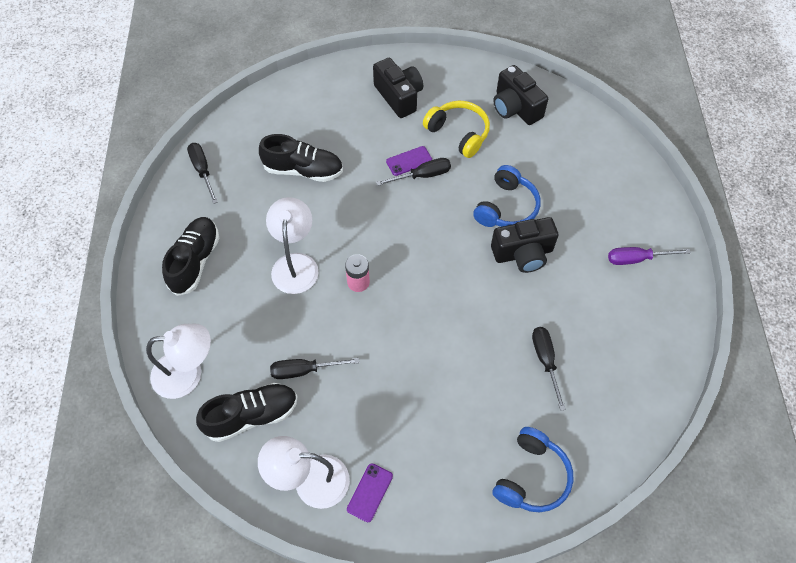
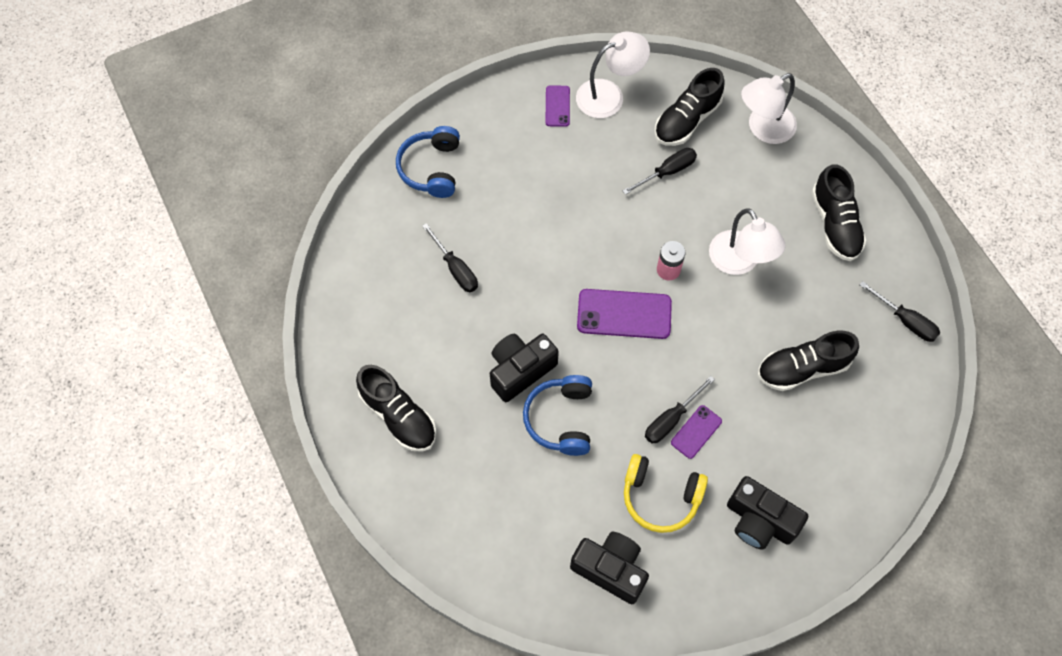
camera: 155 degrees right, 5 degrees up
(416, 262) = (624, 314): none -> purple phone
(637, 259) = (398, 416): purple screwdriver -> black shoe

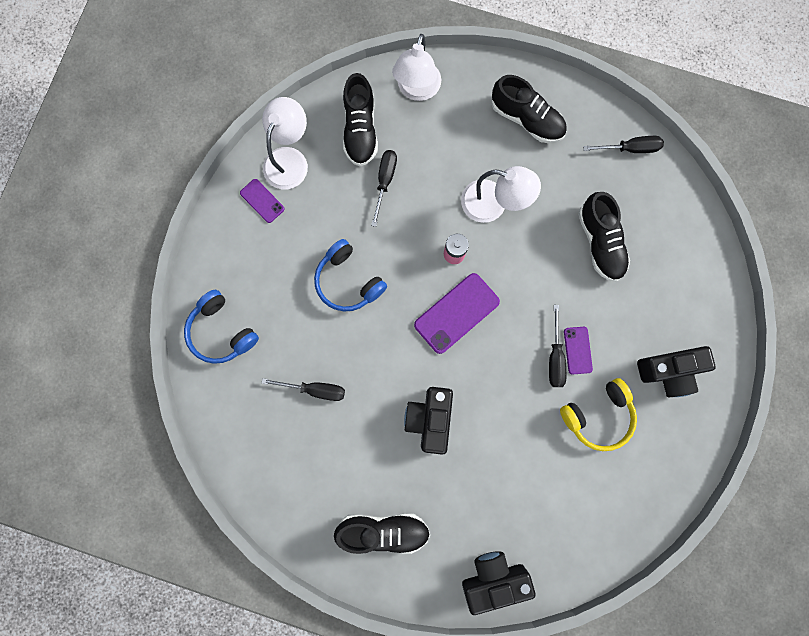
camera: 45 degrees left, 15 degrees up
(561, 419) = (488, 426): blue headphones -> blue headphones (348, 281)
(610, 569) = (614, 493): black camera -> black camera (493, 577)
(802, 368) = (599, 242): black shoe -> black shoe turned 45 degrees counterclockwise

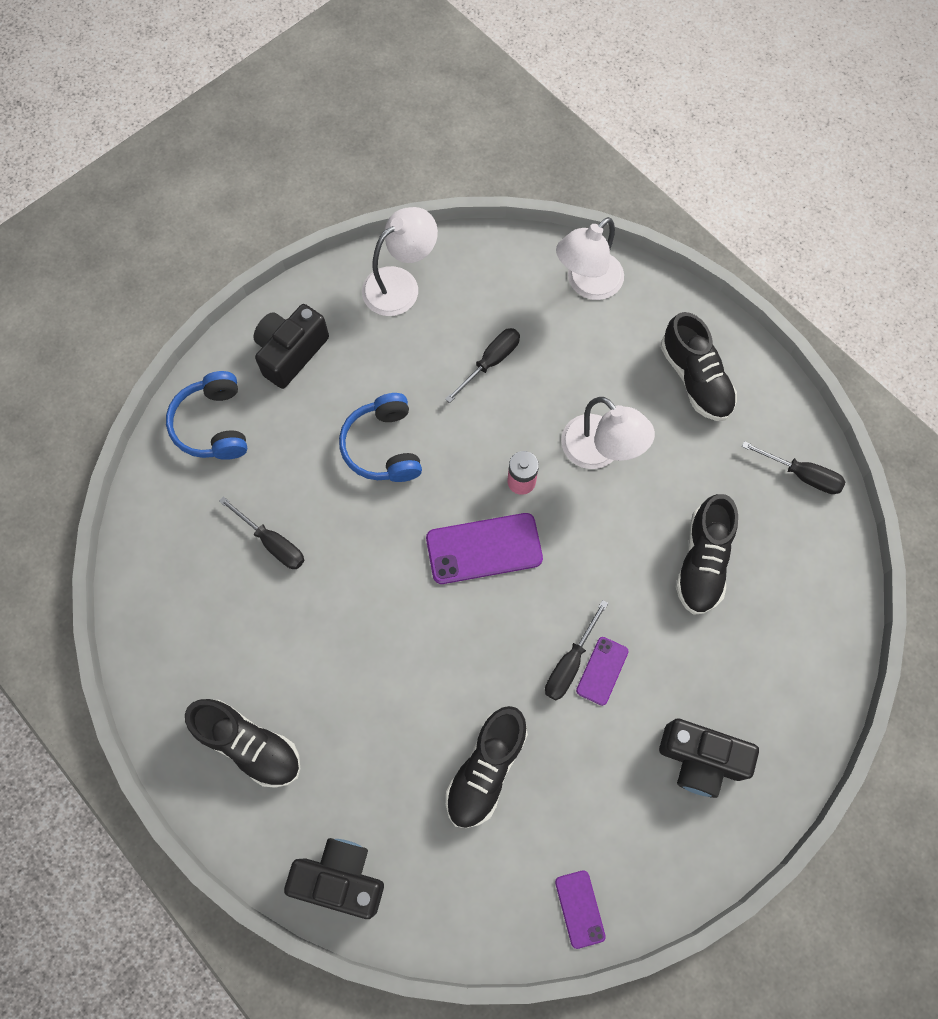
camera: 30 degrees right, 10 degrees down
(262, 201) = (343, 312): purple phone -> purple phone (580, 909)
(360, 130) = (497, 294): black shoe -> black shoe (486, 769)
(430, 419) = (380, 649): black camera -> black camera (291, 353)
(598, 416) = (581, 762): yellow headphones -> none

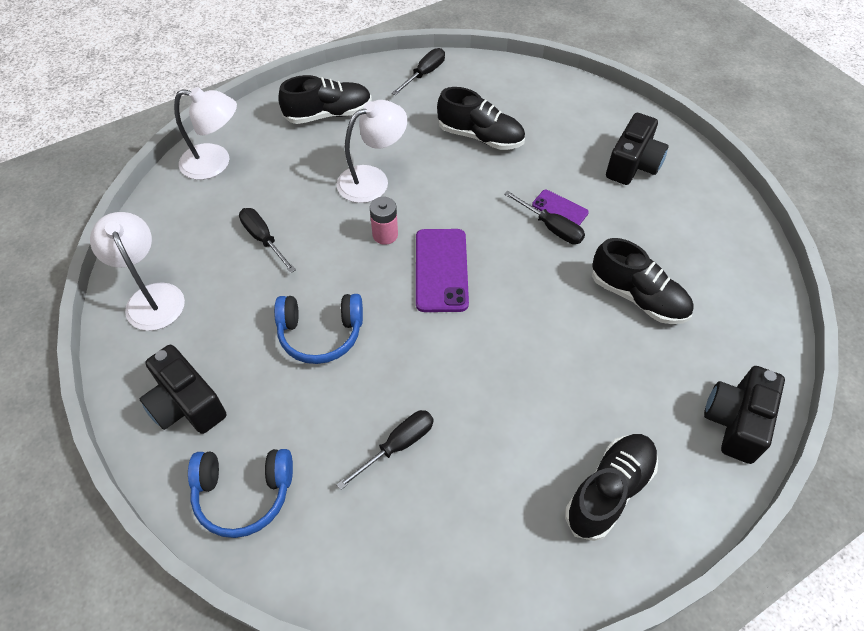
camera: 80 degrees left, 15 degrees down
(580, 909) = (747, 252): purple phone -> none
(587, 284) = (215, 163): white lamp -> white lamp turned 45 degrees counterclockwise

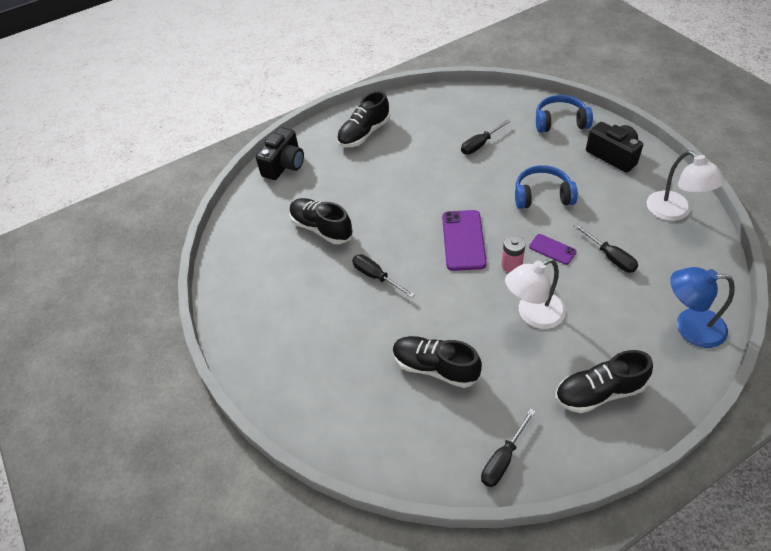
camera: 175 degrees left, 5 degrees down
(215, 163) = (689, 327): white lamp -> blue lamp
(560, 209) = (367, 293): purple phone -> purple phone (552, 249)
(633, 164) = (293, 340): black camera -> none

